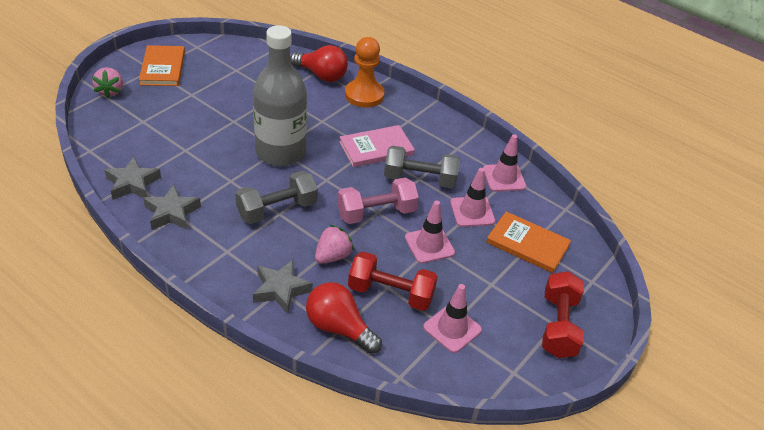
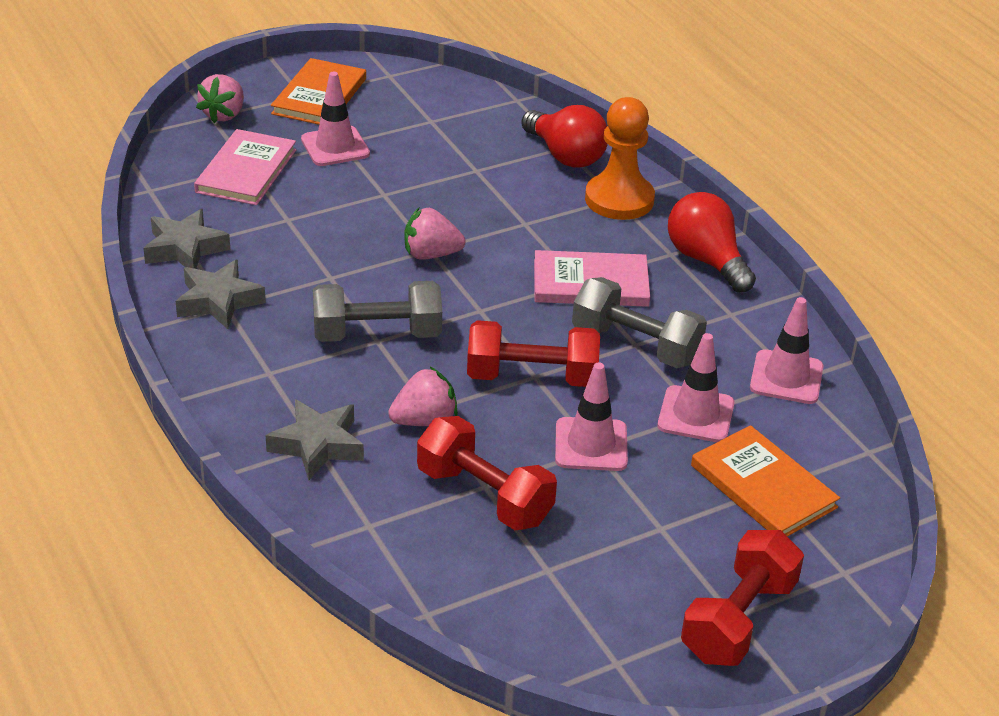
camera: 25 degrees right, 5 degrees down
(144, 125) = (246, 171): none -> pink book
(280, 152) = (431, 254): grey bottle -> pink strawberry
(339, 328) = (374, 521): red light bulb -> red light bulb (706, 260)
(376, 213) = (531, 377): pink dumbbell -> red dumbbell
(452, 328) = (553, 572): pink traffic cone -> pink traffic cone (335, 147)

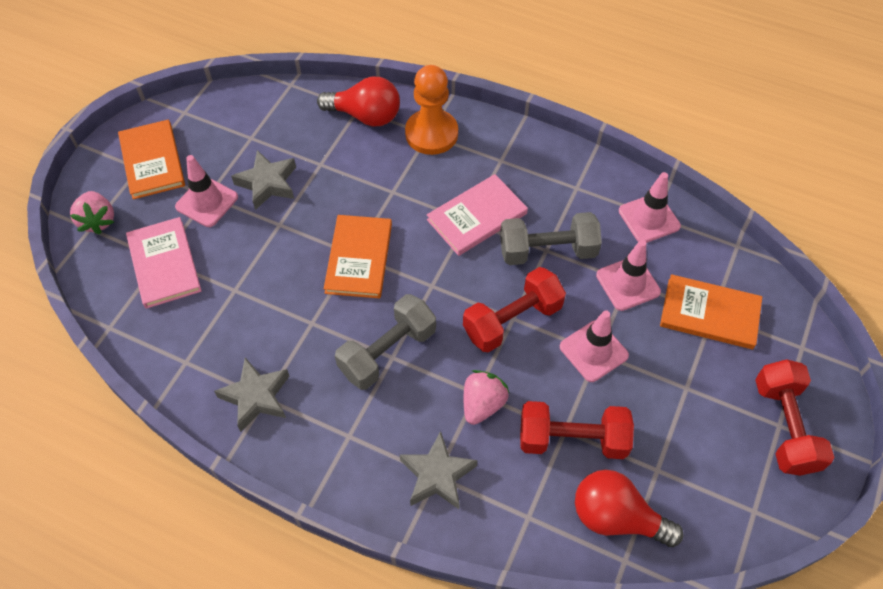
camera: 35 degrees left, 20 degrees up
(185, 248) = (187, 365): grey star -> grey star (267, 183)
(431, 254) = (358, 258): pink strawberry -> orange book
(706, 260) = (526, 153): red light bulb -> red light bulb (616, 517)

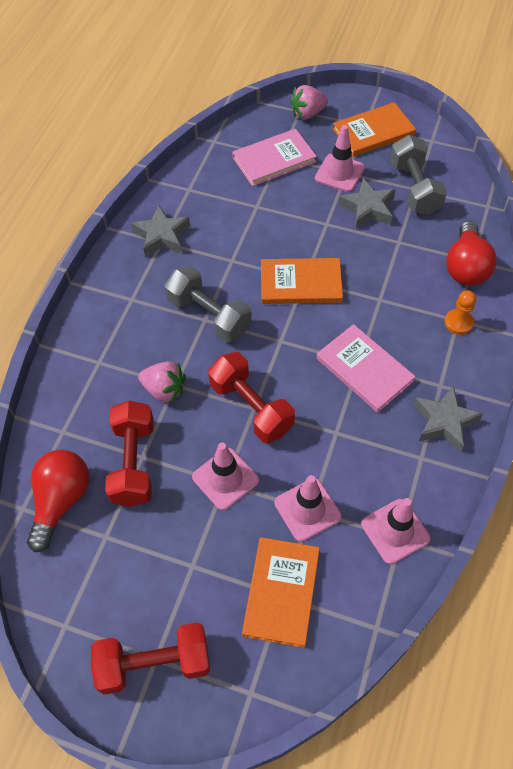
camera: 85 degrees right, 0 degrees up
(431, 134) = (458, 322): orange pawn -> orange pawn, size x0.53
(437, 475) = (99, 362): grey star -> grey star (444, 422)
(547, 251) = (335, 433): grey dumbbell -> grey dumbbell (414, 188)

